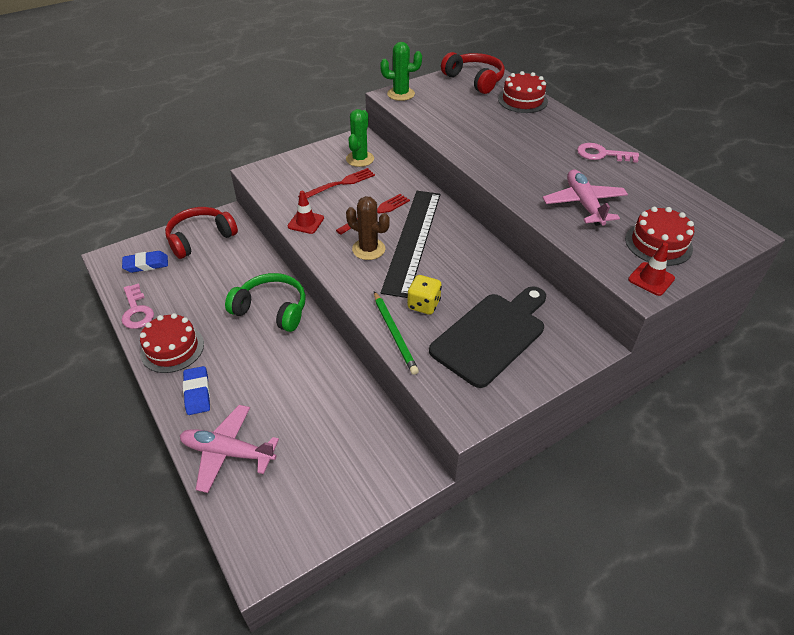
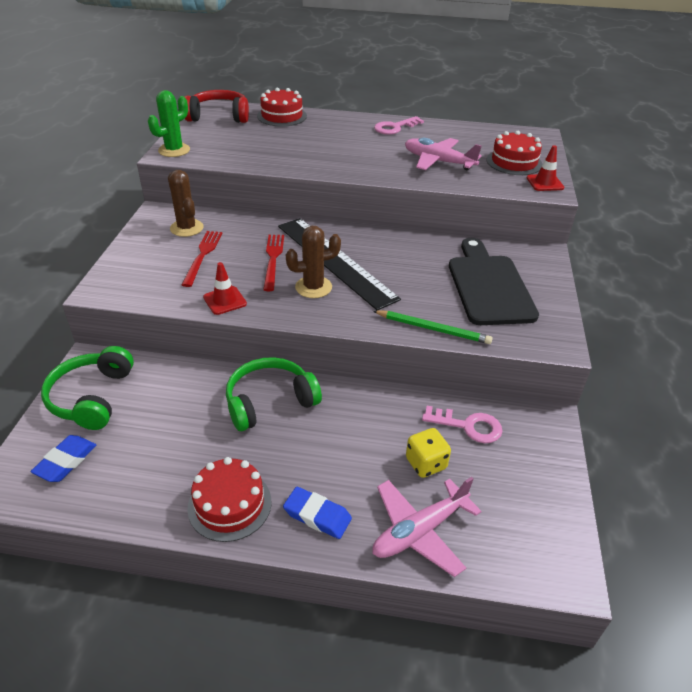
camera: 50 degrees left, 5 degrees down
(136, 311) = (131, 507): pink key -> pink key (468, 426)
(200, 238) = (92, 397): red headphones -> green headphones
(360, 159) = (186, 228): green cactus -> brown cactus
(424, 305) = (418, 297): yellow dice -> yellow dice (426, 463)

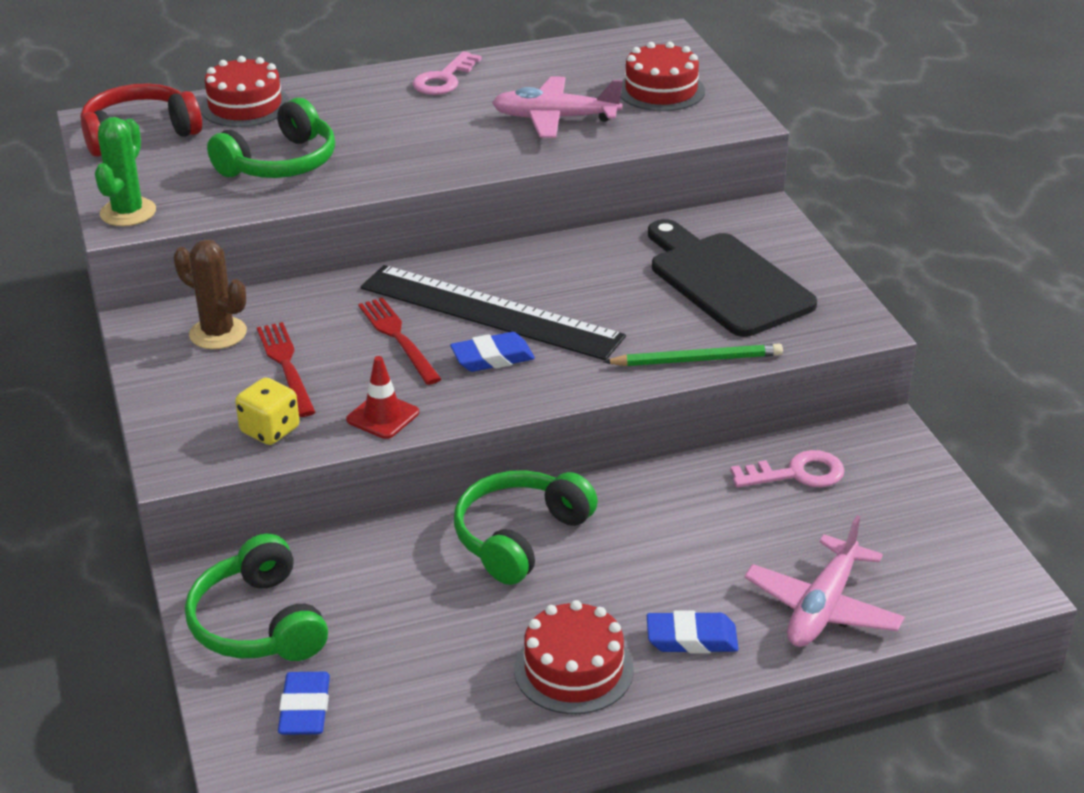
camera: 25 degrees left, 5 degrees down
(271, 146) = (280, 163): none -> green headphones
(313, 287) = (492, 358): brown cactus -> blue eraser
(426, 463) = (777, 534): yellow dice -> yellow dice (270, 430)
(545, 183) = (725, 111): red traffic cone -> none

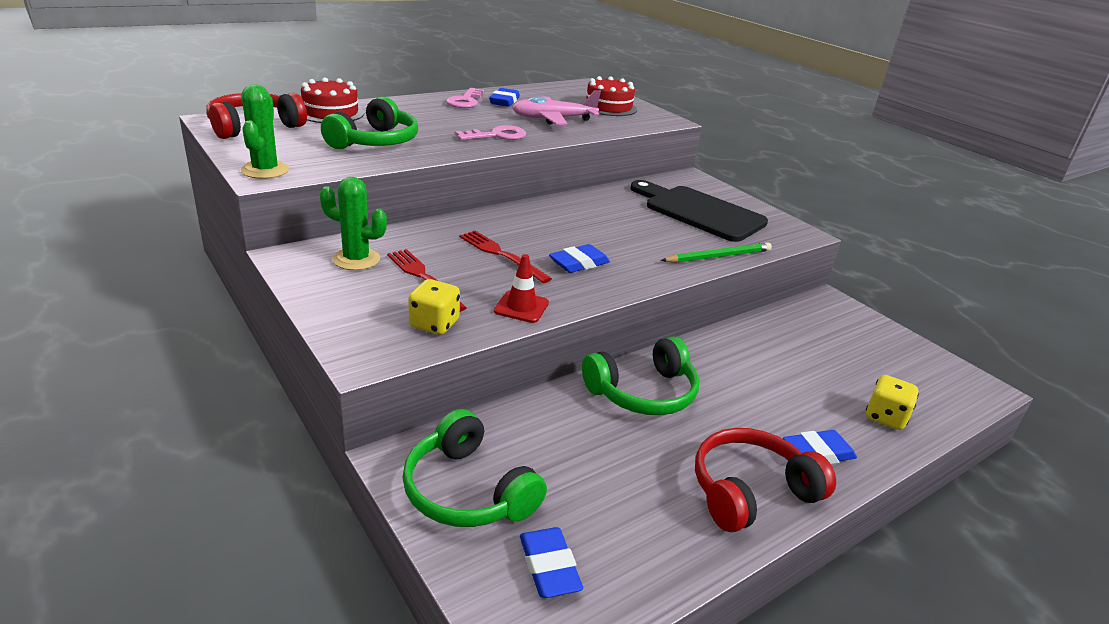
camera: 20 degrees left, 5 degrees down
(218, 333) = (356, 259): brown cactus -> green cactus
(490, 312) = (558, 236): black ruler -> none
(503, 79) = (504, 101): none -> blue eraser
(520, 537) = (643, 392): green headphones -> green headphones turned 135 degrees counterclockwise
(573, 669) = (751, 491): red cake -> red headphones
(797, 474) = (797, 330): pink key -> pink key (497, 135)
(822, 607) = (885, 417): pink plane -> yellow dice

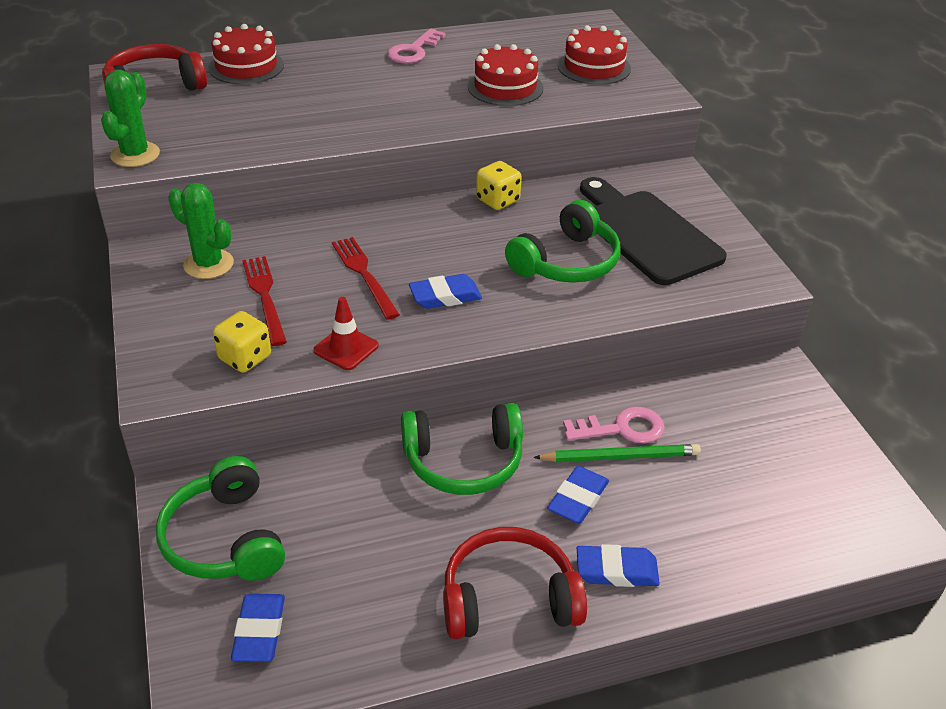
camera: 20 degrees right, 10 degrees up
(375, 141) = (271, 116): green headphones -> green headphones (566, 262)
(497, 135) = (416, 113): pink key -> pink key (622, 429)
(504, 101) = (462, 53): blue eraser -> blue eraser (578, 499)
(553, 119) = (505, 87): pink plane -> red cake
(718, 256) = (623, 305): green pencil -> green pencil (620, 456)
(885, 417) = (734, 543): yellow dice -> yellow dice (497, 200)

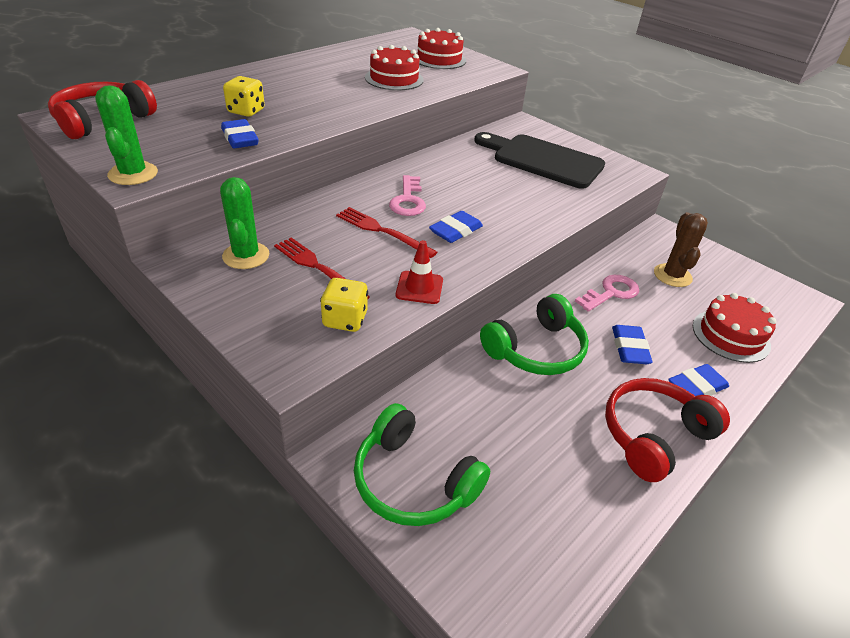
camera: 30 degrees left, 0 degrees up
(208, 264) = (246, 256): green cactus -> green cactus turned 75 degrees clockwise
(246, 66) = (175, 94): red cake -> red cake (730, 335)
(259, 631) = (508, 547): blue eraser -> blue eraser (240, 139)
(413, 51) = (303, 66): pink key -> pink key (408, 200)
(497, 200) = (429, 160): yellow dice -> yellow dice (246, 111)
(566, 262) = (512, 188): green headphones -> none
(620, 456) = (627, 311): green pencil -> none
(730, 434) = (672, 275): none -> brown cactus

